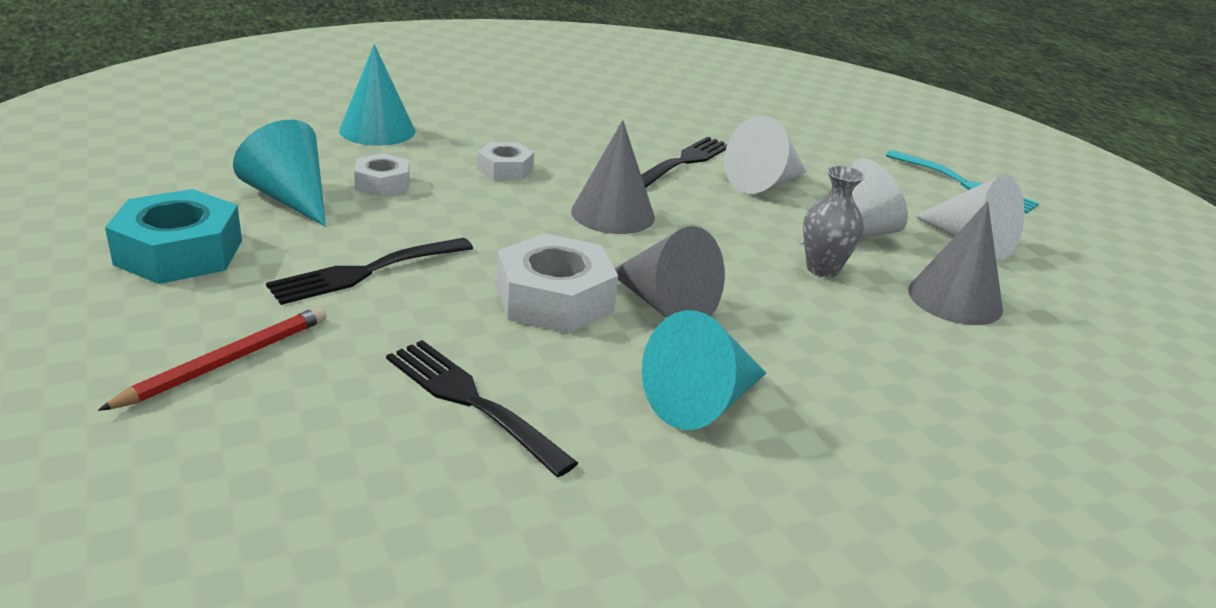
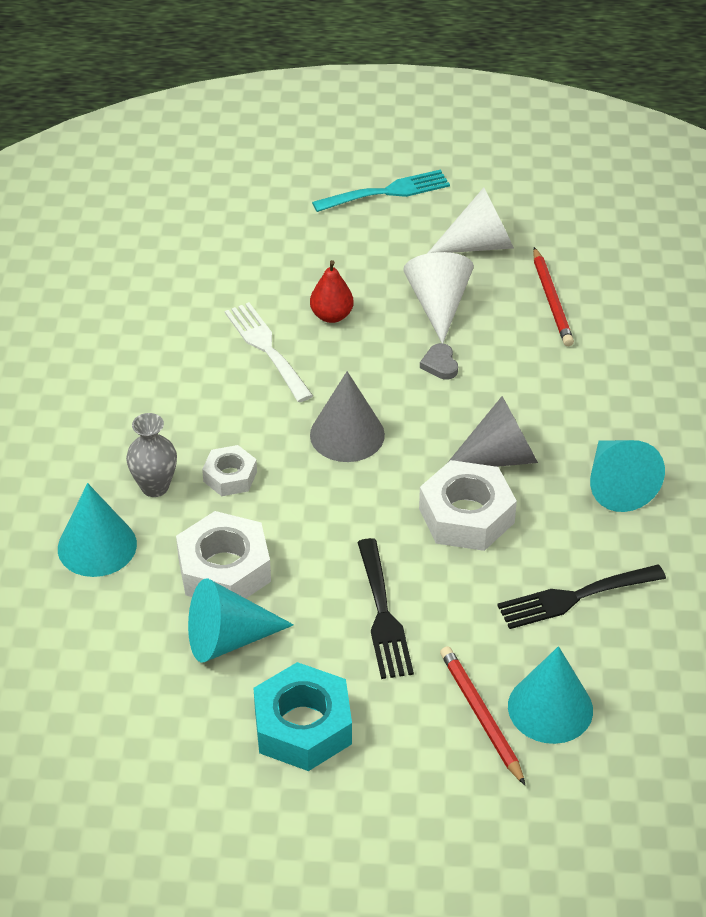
camera: 60 degrees left, 15 degrees up
(257, 415) = (550, 708): none -> turquoise cone
(382, 184) = (224, 569): white nut -> white nut, size x1.73
(685, 161) = (266, 348): black fork -> white fork
(764, 183) = (331, 316): white cone -> red pear
(767, 247) = (440, 364): none -> grey heart
(822, 269) = (484, 349): grey vase -> grey vase (155, 487)
(955, 299) = (551, 300): grey cone -> red pencil

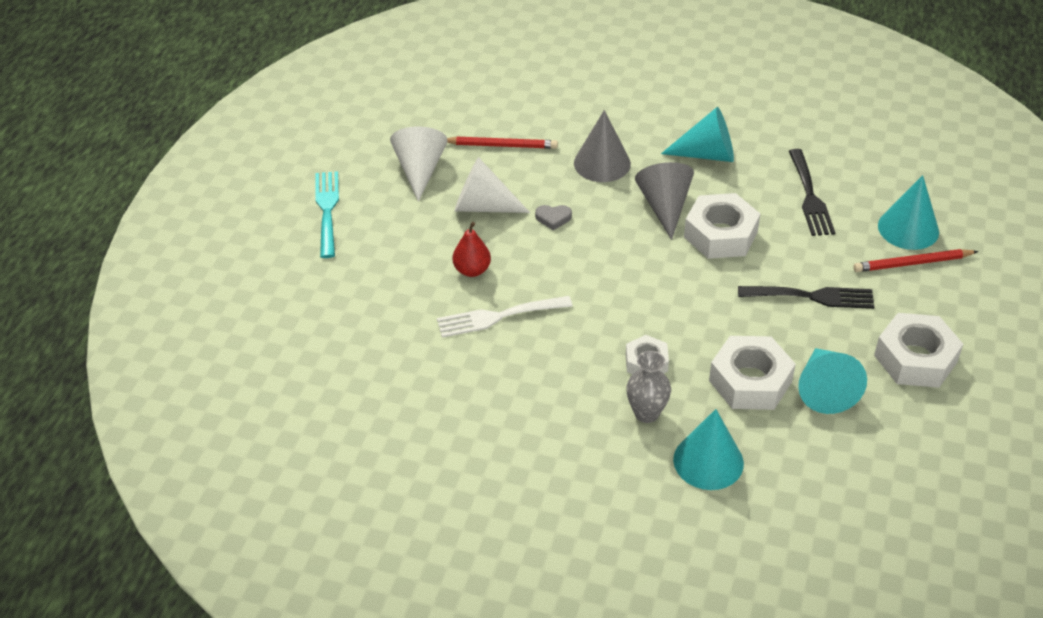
camera: 75 degrees left, 0 degrees up
(303, 726) = (915, 358): turquoise nut -> white nut
(347, 434) = (617, 284): grey cone -> grey cone (602, 163)

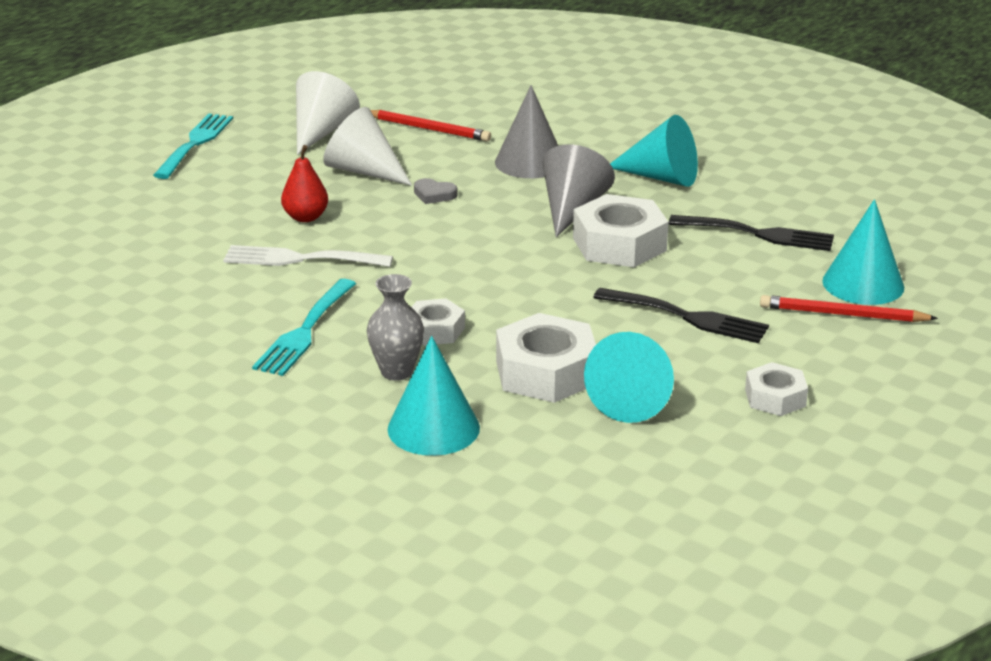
camera: 20 degrees right, 15 degrees down
(553, 392) = (305, 331): none -> turquoise fork
(810, 197) = (758, 234): black fork -> black fork turned 90 degrees counterclockwise
(915, 358) = (775, 397): white nut -> white nut, size x0.58

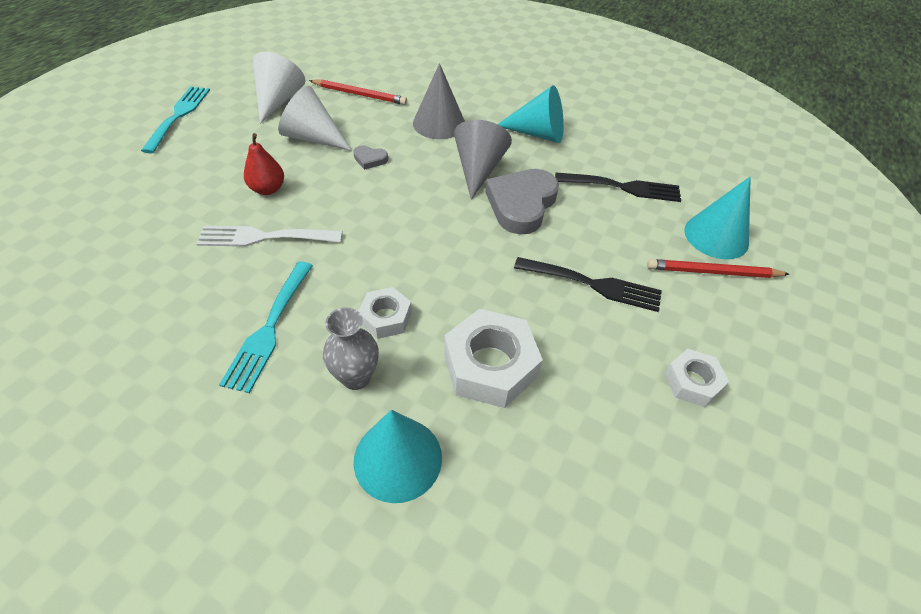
camera: 10 degrees left, 20 degrees up
(619, 244) = (521, 204): white nut -> grey heart
(633, 399) = (572, 396): turquoise cone -> none

